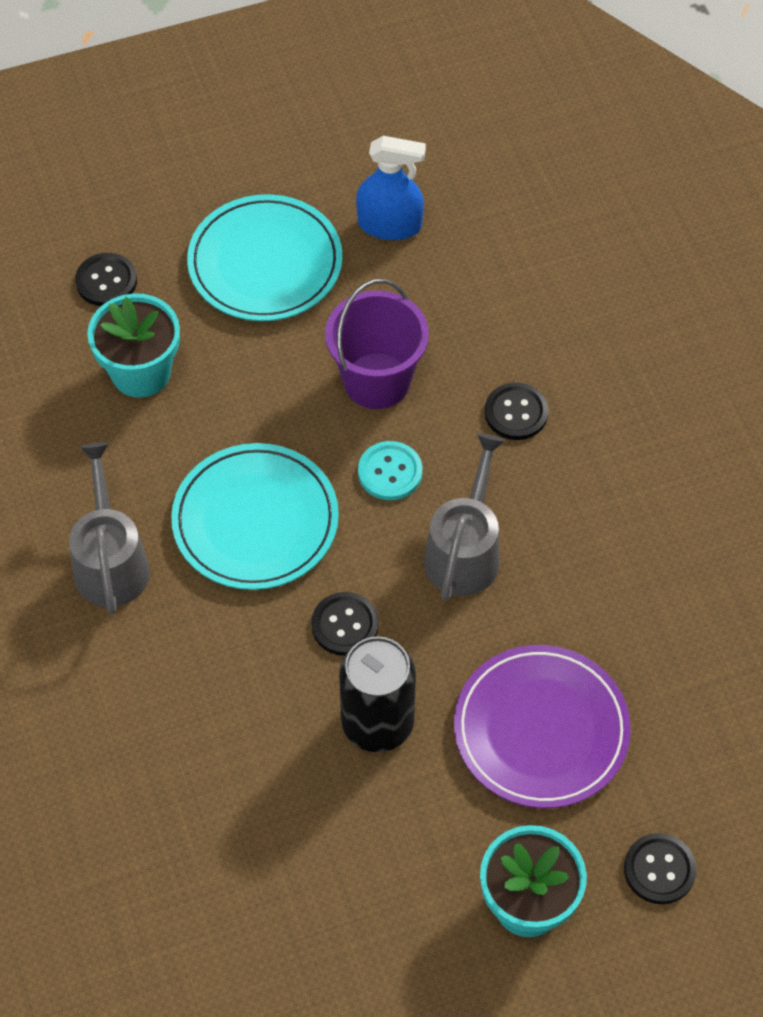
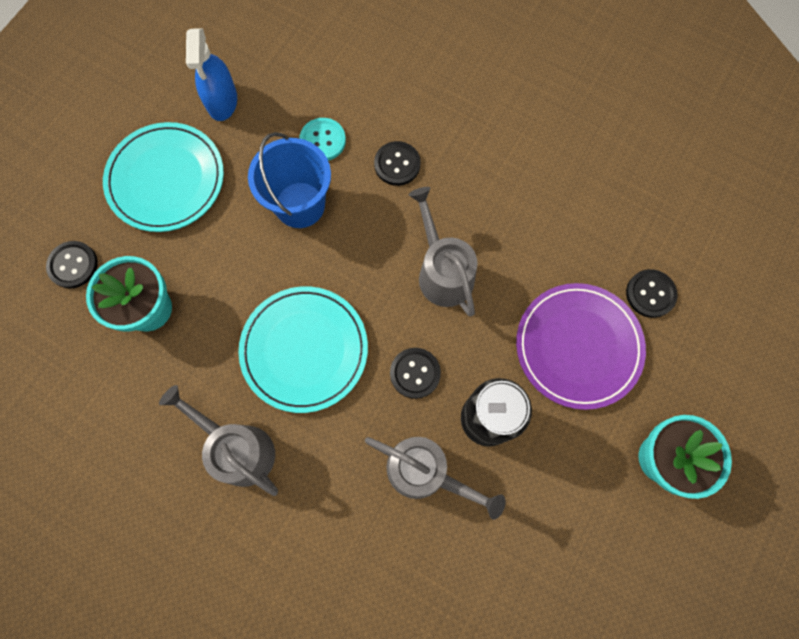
camera: 40 degrees left, 15 degrees up
(269, 722) = (425, 472): none -> grey watering can
(377, 381) = (300, 205): purple bucket -> blue bucket
(389, 225) = (222, 101): blue spray bottle -> blue spray bottle turned 120 degrees clockwise
(390, 472) = (357, 256): turquoise button -> turquoise button (323, 140)
(659, 869) = (710, 377): black button -> black button (650, 294)

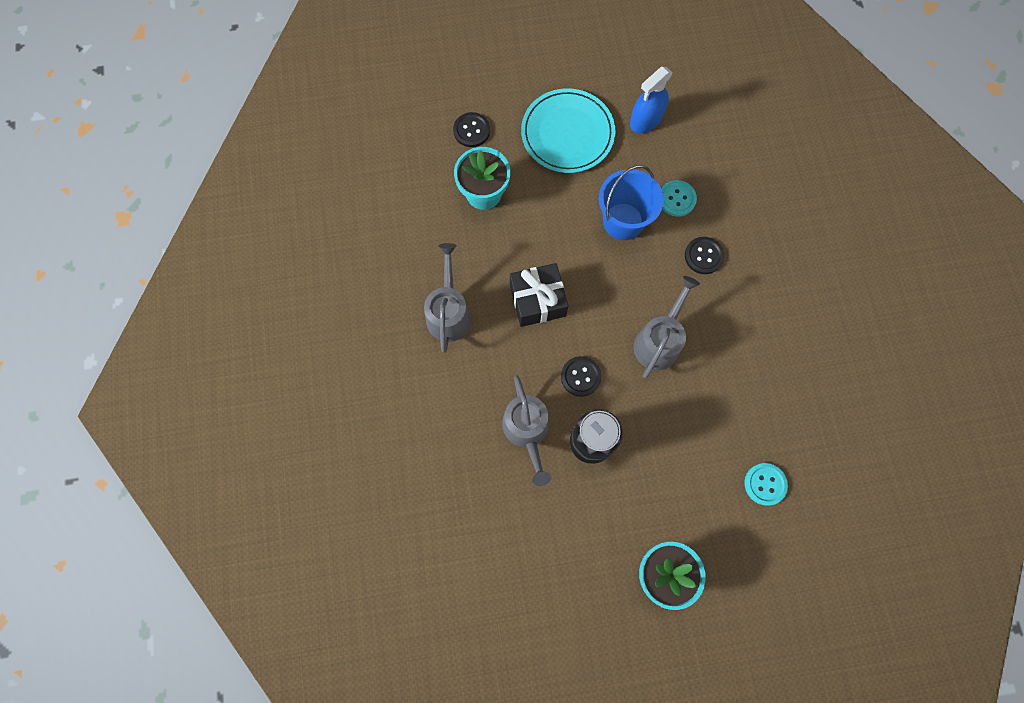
camera: 50 degrees right, 0 degrees up
(304, 350) = (537, 300): turquoise plate -> black gift
(578, 346) = (687, 464): purple plate -> none
(650, 294) = (765, 484): black button -> turquoise button

